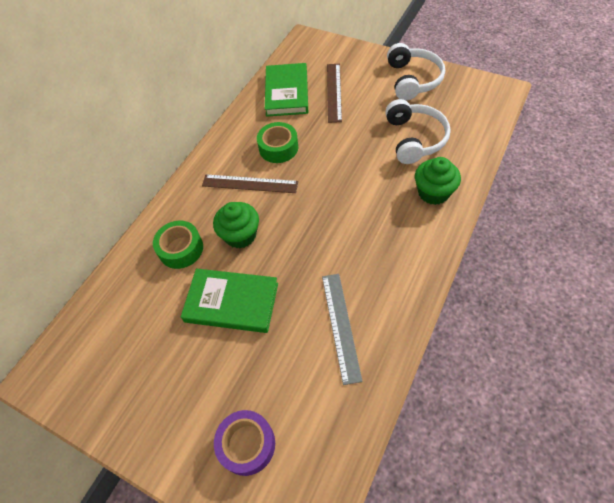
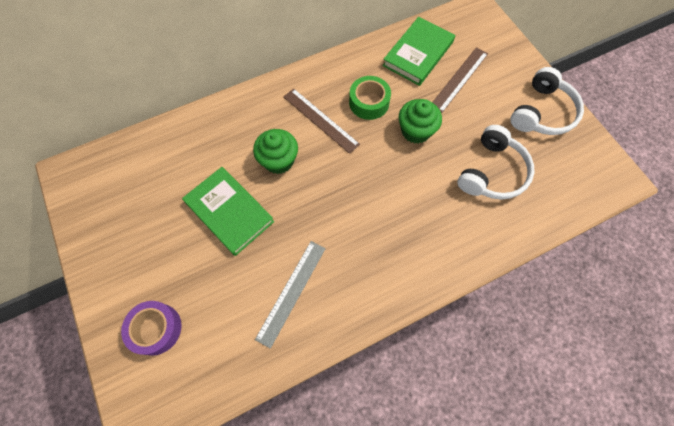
camera: 30 degrees right, 10 degrees up
(181, 249) = (228, 141): green tape -> none
(433, 192) = (464, 234): green cupcake -> green cupcake (416, 131)

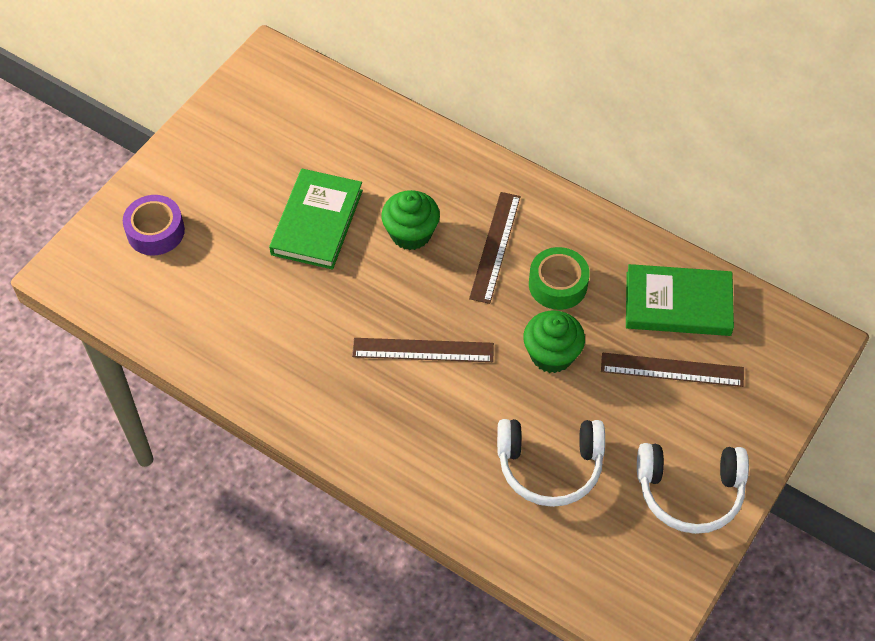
camera: 60 degrees right, 10 degrees down
(291, 292) = (262, 327): grey ruler -> none
(371, 199) = (423, 350): none -> brown ruler

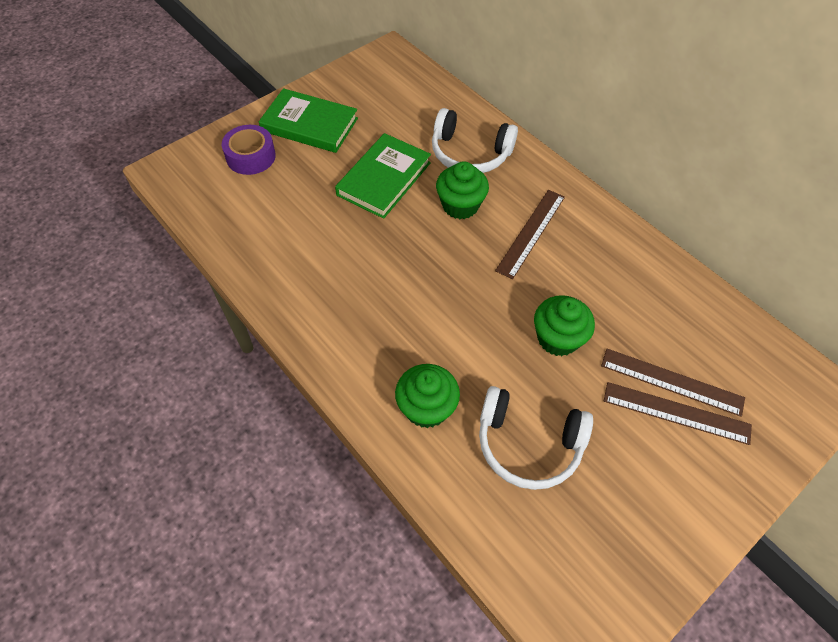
camera: 15 degrees right, 0 degrees up
(423, 350) = (440, 305): brown ruler -> brown ruler (676, 413)
(442, 458) = (426, 408): none -> green cupcake
(558, 284) = (579, 278): green tape -> none
(678, 304) = (690, 322): green book -> green book (309, 124)
(689, 492) = (665, 510): white headphones -> white headphones (470, 153)

